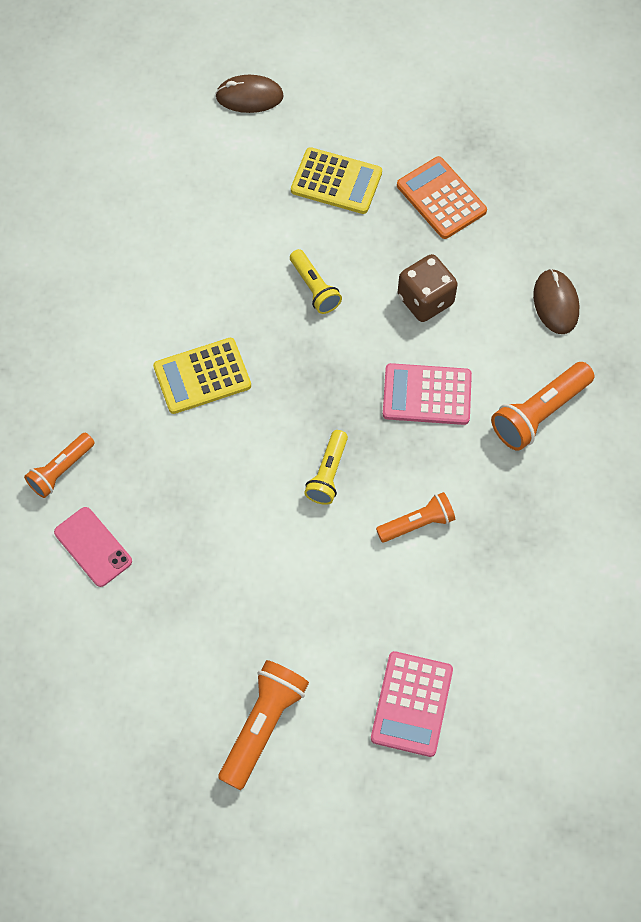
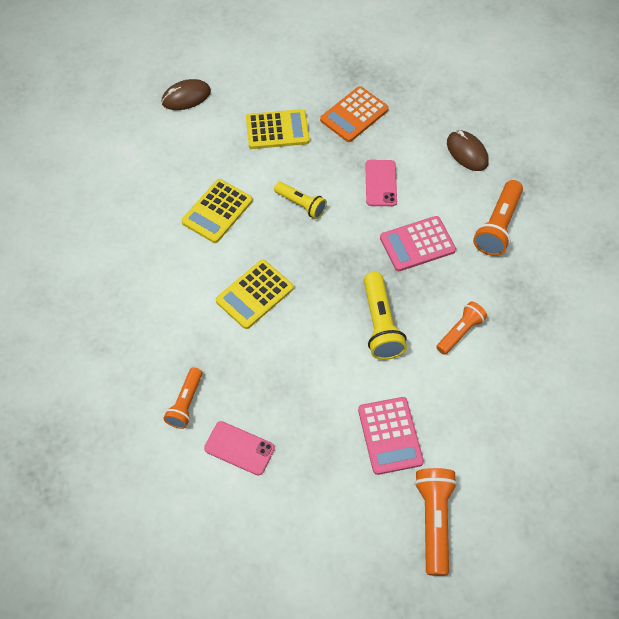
camera: 25 degrees left, 5 degrees down
(212, 257) = (217, 211): none -> yellow calculator
(328, 474) = (380, 324): yellow flashlight -> yellow flashlight, size x1.53
(411, 704) = (527, 457): pink calculator -> pink calculator (390, 435)
(425, 300) = (381, 183): brown dice -> pink phone
(441, 198) = (354, 115): orange calculator -> orange calculator turned 75 degrees counterclockwise

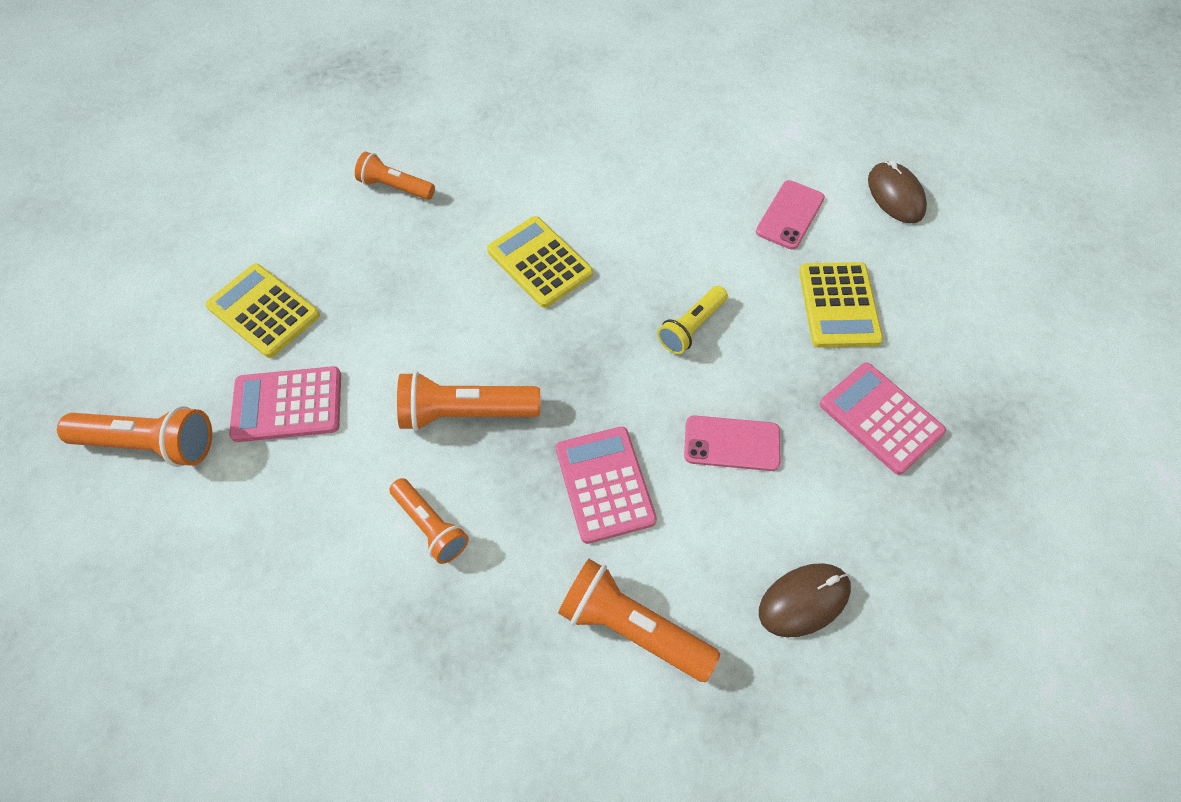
camera: 95 degrees right, 0 degrees up
(217, 211) = (683, 226): yellow calculator -> yellow calculator (263, 311)
(239, 448) = (321, 237): pink phone -> pink phone (790, 215)
(354, 115) = (880, 418): orange calculator -> pink calculator
(380, 324) = (465, 412): yellow flashlight -> orange flashlight

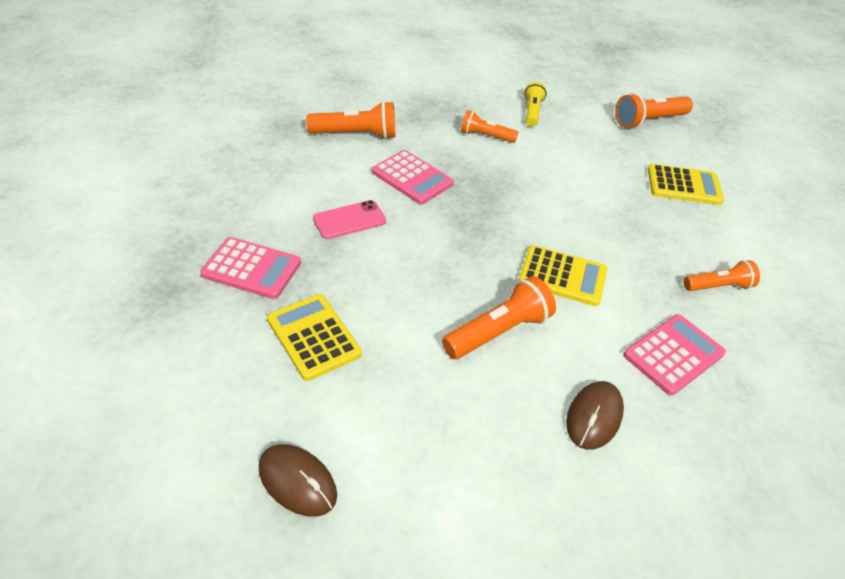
camera: 145 degrees right, 15 degrees down
(287, 405) = (611, 153): pink calculator -> pink calculator (673, 354)
(465, 412) = (518, 181): orange flashlight -> orange flashlight (498, 332)
(691, 327) = (420, 275): yellow flashlight -> yellow flashlight (532, 112)
(790, 215) = (396, 405): pink phone -> none
(804, 601) = (270, 168): brown mouse -> brown mouse (594, 416)

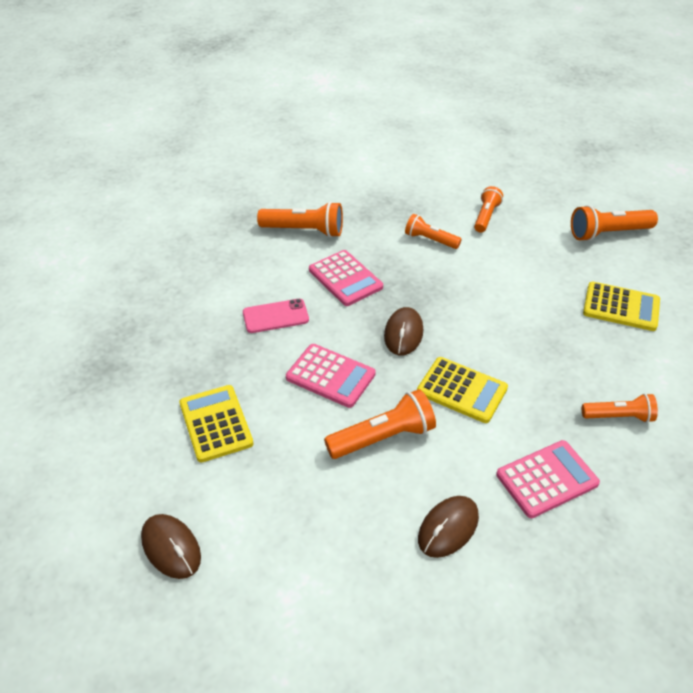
camera: 15 degrees right, 0 degrees up
(251, 269) = (178, 355): pink calculator -> pink calculator (330, 376)
(487, 226) = (403, 333): none -> brown mouse
(532, 112) = (486, 216): yellow flashlight -> orange flashlight

